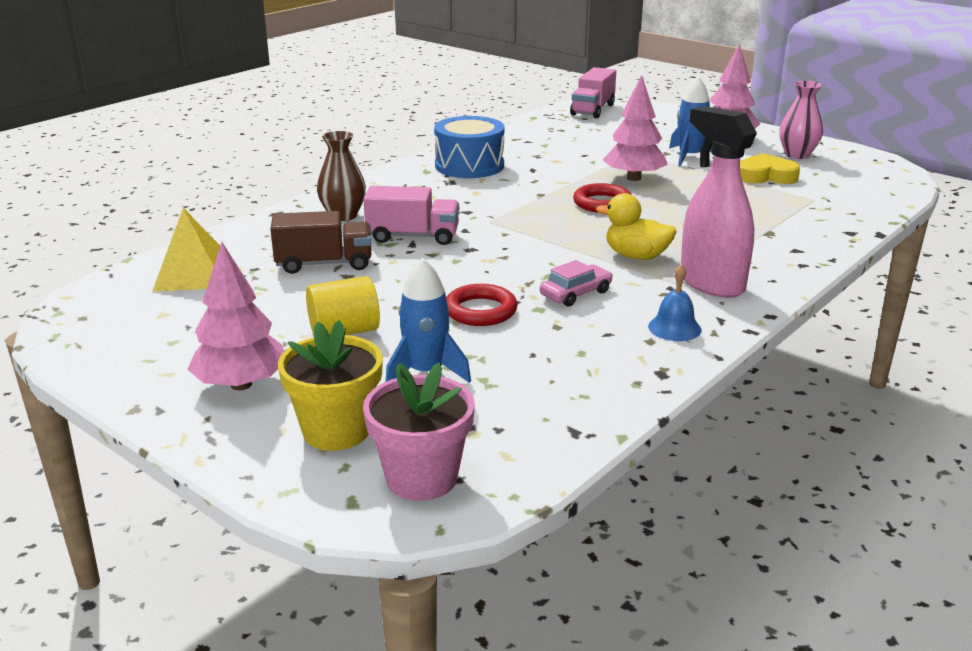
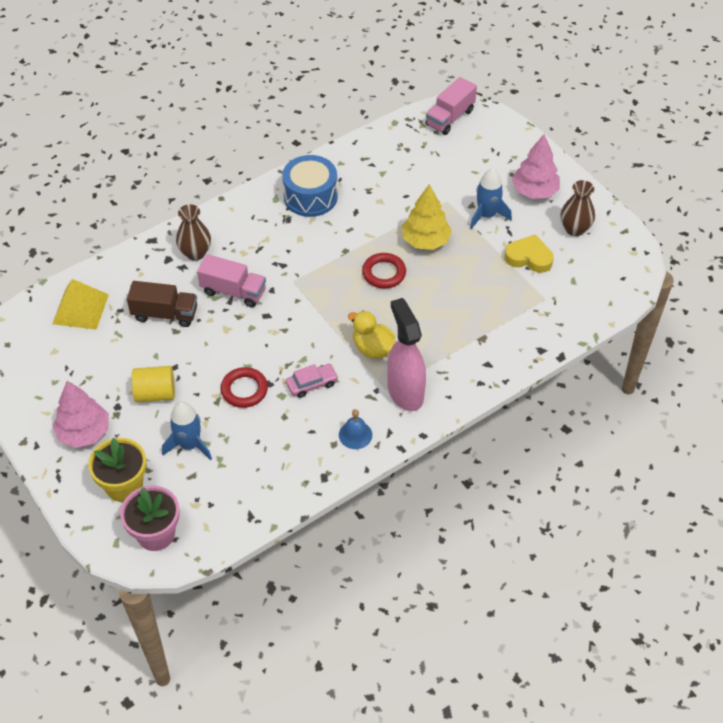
camera: 15 degrees right, 25 degrees up
(633, 178) = (425, 241): pink tree -> yellow tree
(797, 155) = (574, 229): pink vase -> brown vase

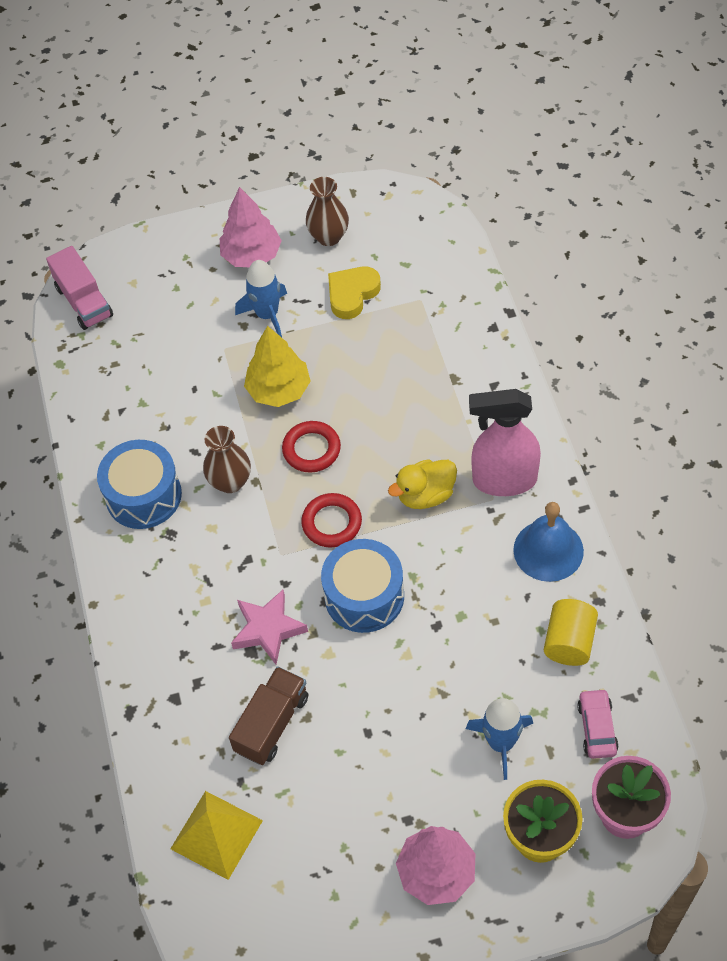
camera: 65 degrees left, 5 degrees up
(155, 393) = (403, 766): yellow cylinder -> yellow cylinder (569, 642)
(195, 253) = (179, 660): brown vase -> brown vase (230, 482)
(233, 291) = (268, 629): pink truck -> pink star
(244, 390) = (436, 656): red ring -> red ring (332, 523)
(277, 336) = (364, 596): none -> blue drum
(312, 384) = (455, 577): pink car -> pink car (597, 727)
(355, 435) = (548, 550): blue bell -> blue bell, size x1.63

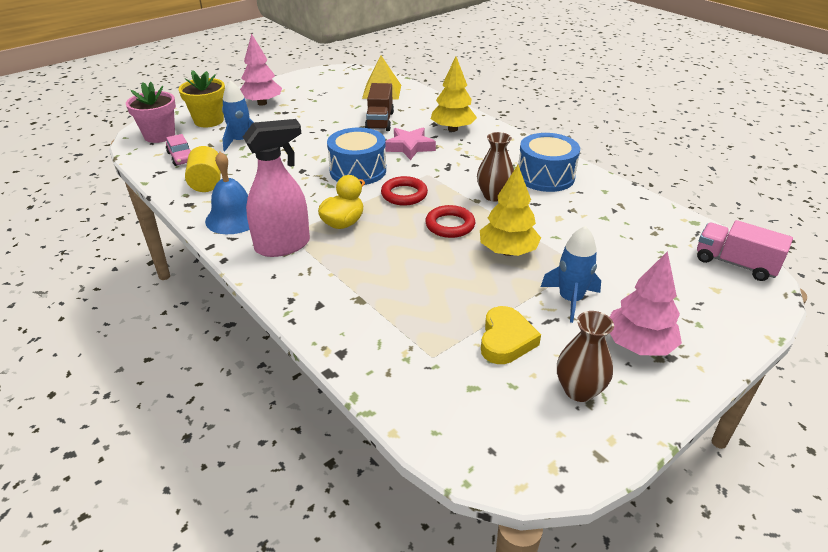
camera: 150 degrees right, 20 degrees down
(180, 655) = (452, 129): none -> yellow tree

